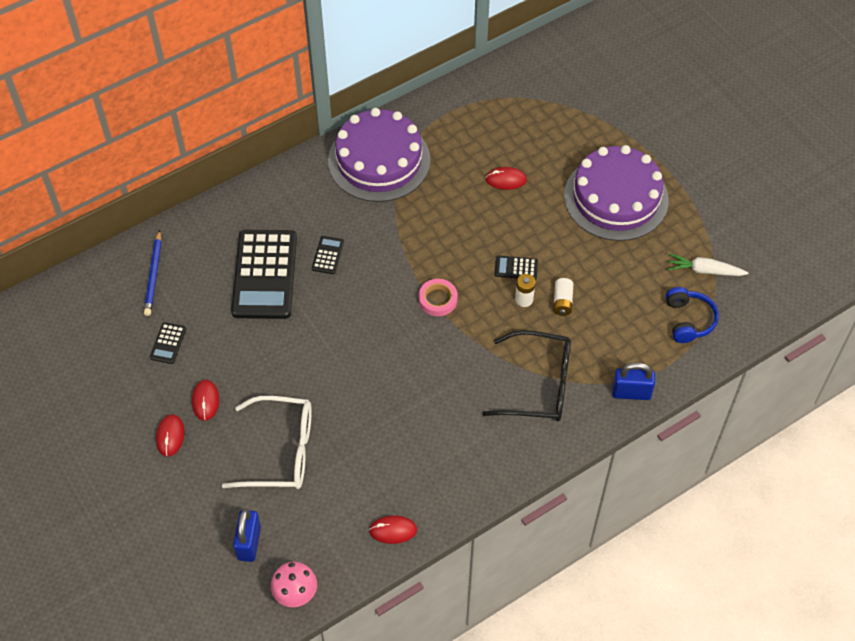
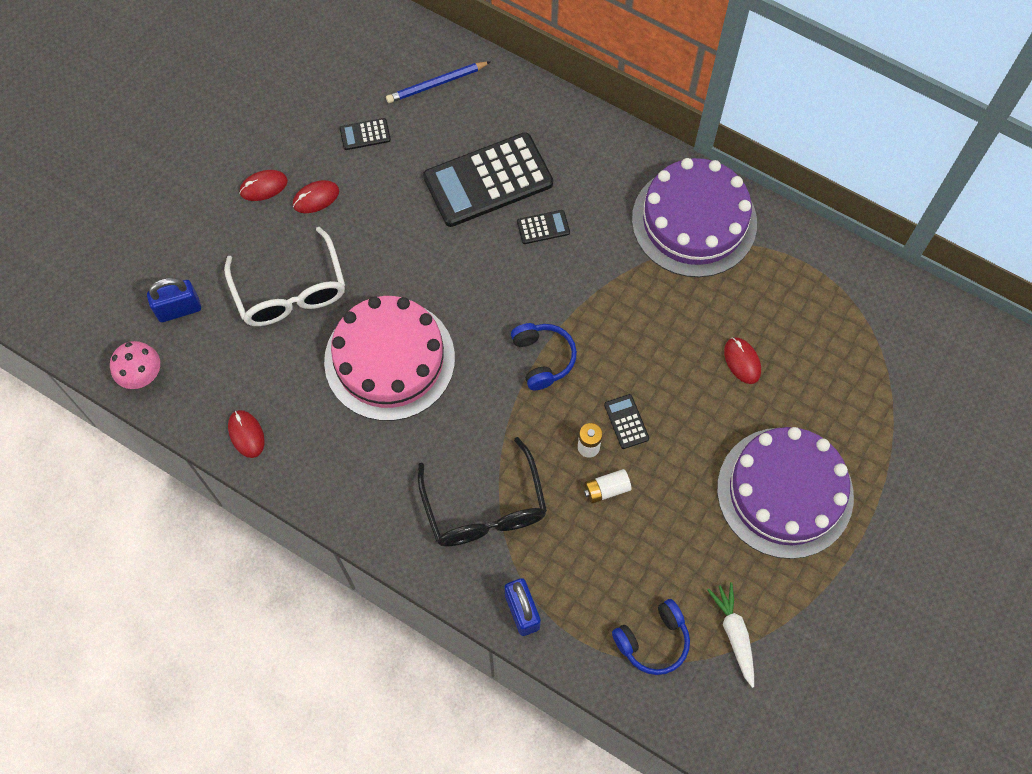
camera: 65 degrees right, 10 degrees up
(382, 402) = (389, 359): none -> pink cake
(438, 299) = (543, 358): pink tape -> blue headphones

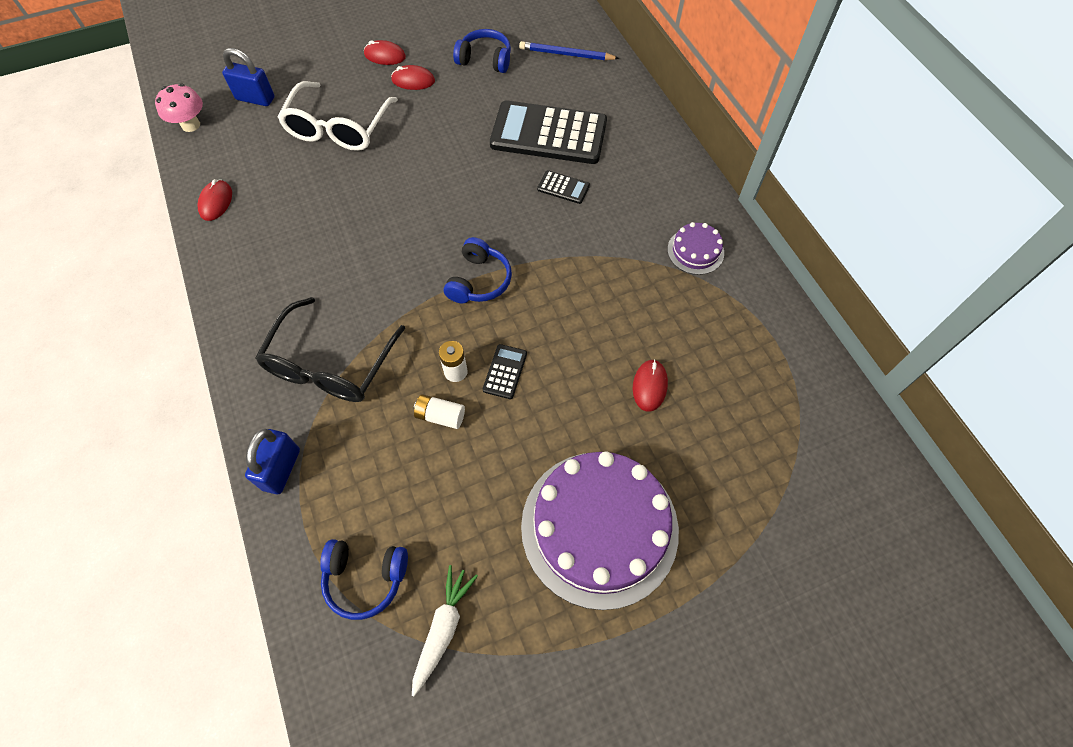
camera: 35 degrees right, 5 degrees down
(365, 134) = (485, 60): black calculator -> blue headphones
(389, 359) = (363, 212): pink cake -> none
(694, 221) = (695, 251): purple cake -> purple cake, size x0.44

